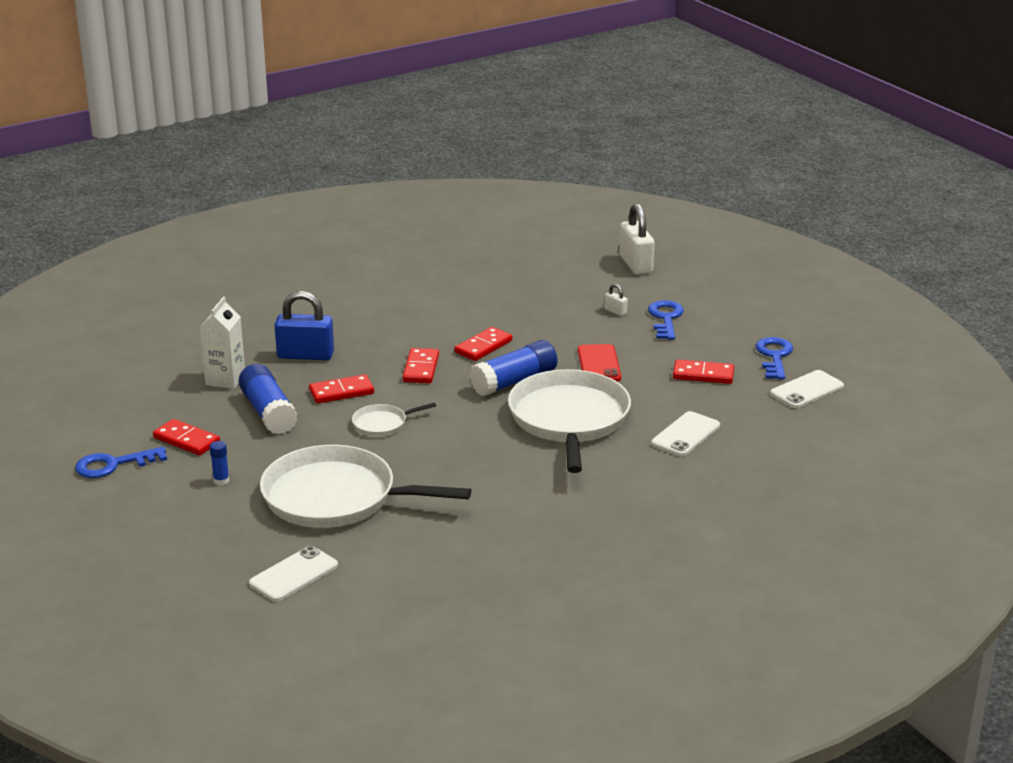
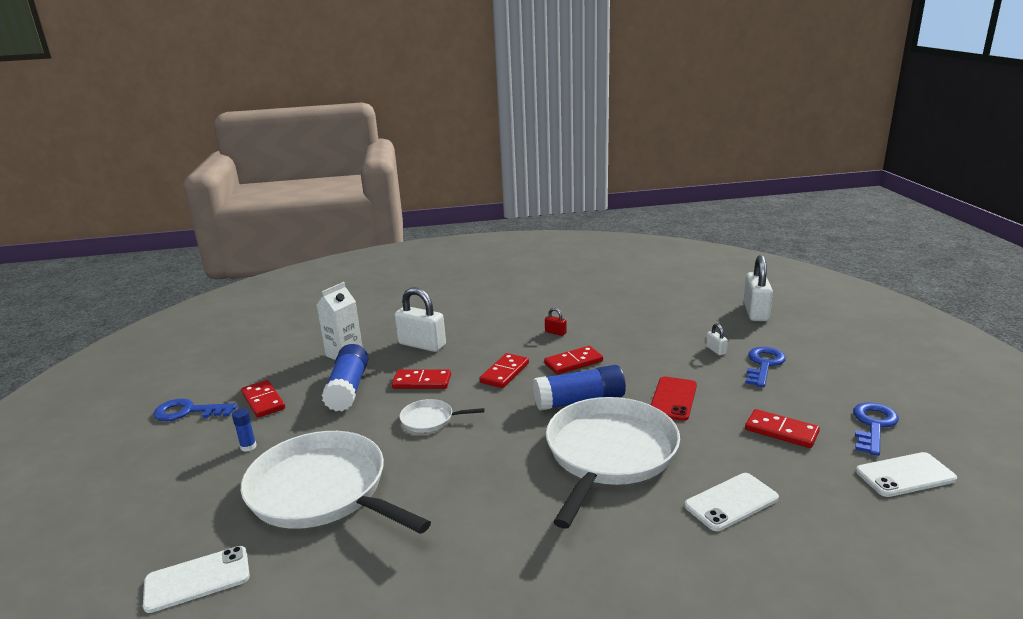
camera: 25 degrees right, 5 degrees down
(305, 355) = (422, 345): blue padlock -> white padlock
(442, 318) = (555, 332): none -> red padlock

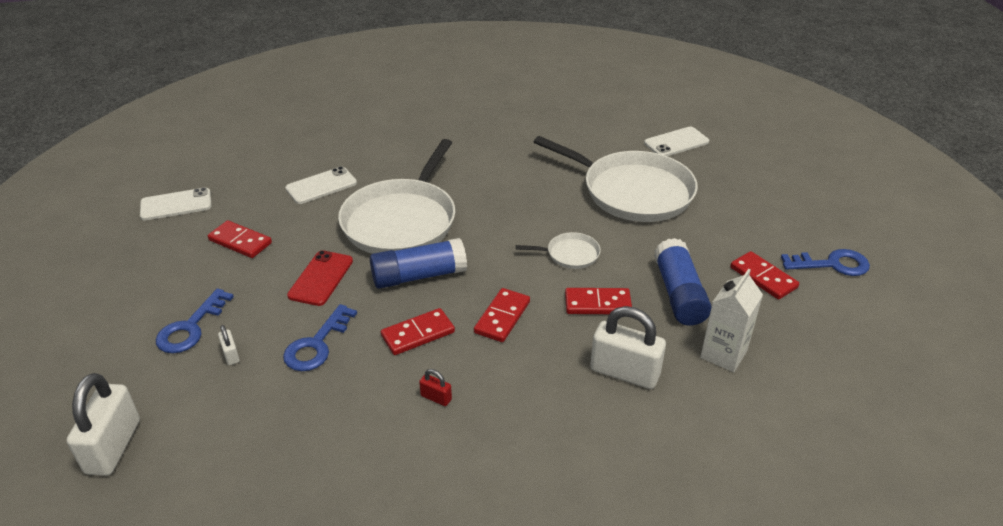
camera: 175 degrees right, 15 degrees up
(248, 447) = (728, 227): blue glue stick -> none
(873, 425) = (153, 247): blue key -> blue key (317, 345)

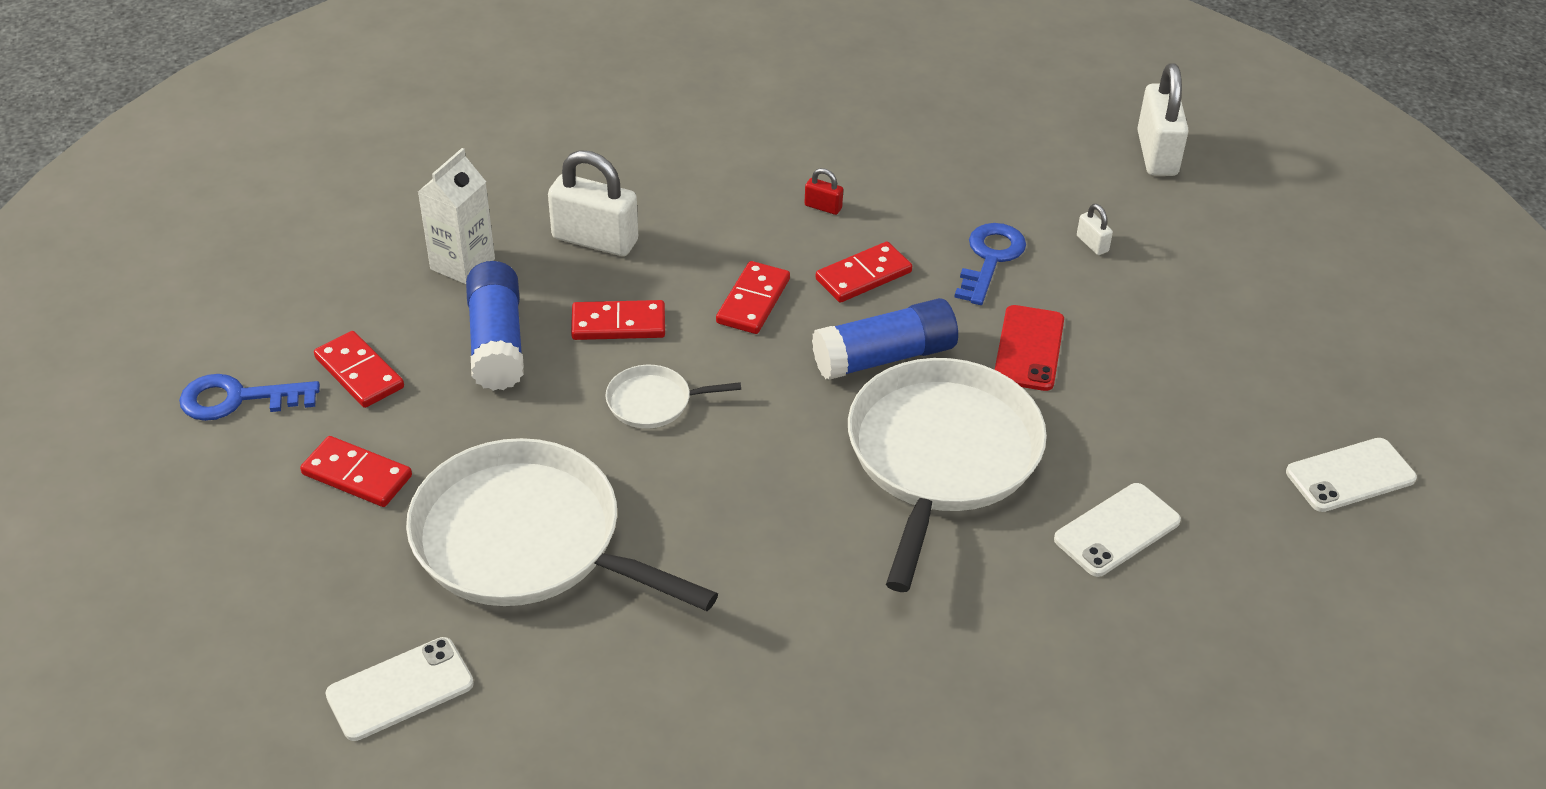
camera: 175 degrees right, 5 degrees up
(190, 328) = (1167, 274): blue key -> none
(240, 241) = (1188, 406): red domino -> red domino (357, 475)

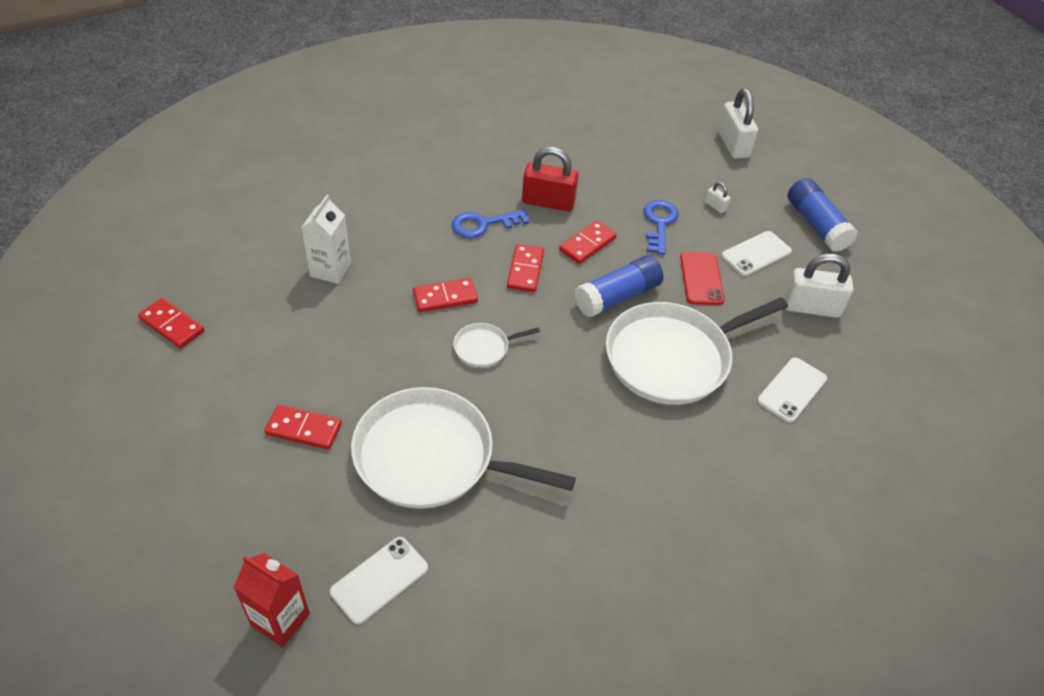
camera: 15 degrees left, 5 degrees up
(238, 399) = (204, 387): blue key -> blue key (483, 224)
(249, 716) = (280, 619): none -> red carton
(359, 373) = (283, 356): red domino -> red domino (172, 325)
(497, 342) = (370, 321): blue glue stick -> blue glue stick (816, 225)
(595, 240) = (412, 242): white padlock -> white padlock (811, 307)
(823, 207) = (548, 202): red padlock -> red padlock, size x2.24
(941, 456) = (673, 357): white pan -> white pan turned 120 degrees counterclockwise
(1350, 475) = (909, 333): white phone -> white phone (756, 253)

